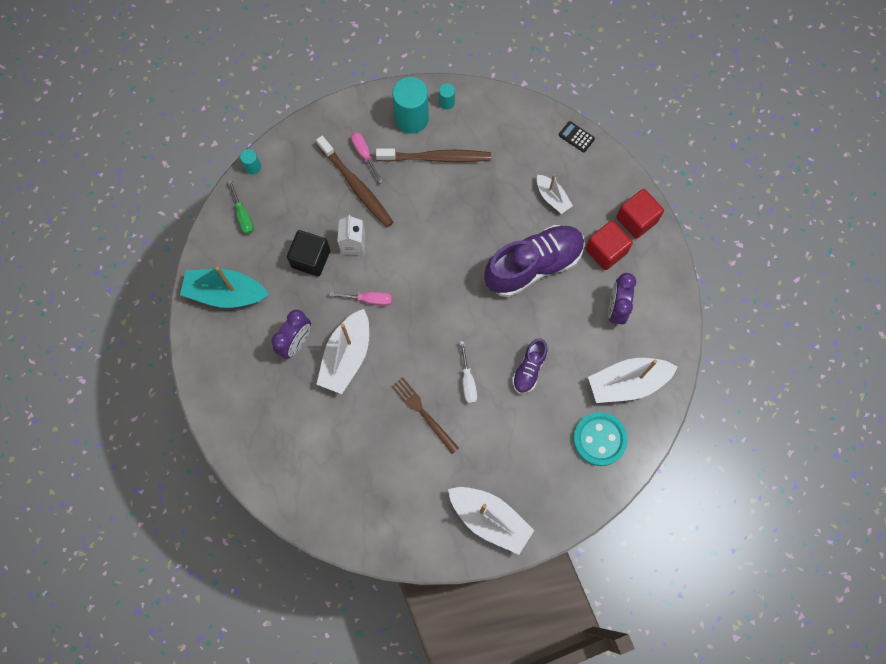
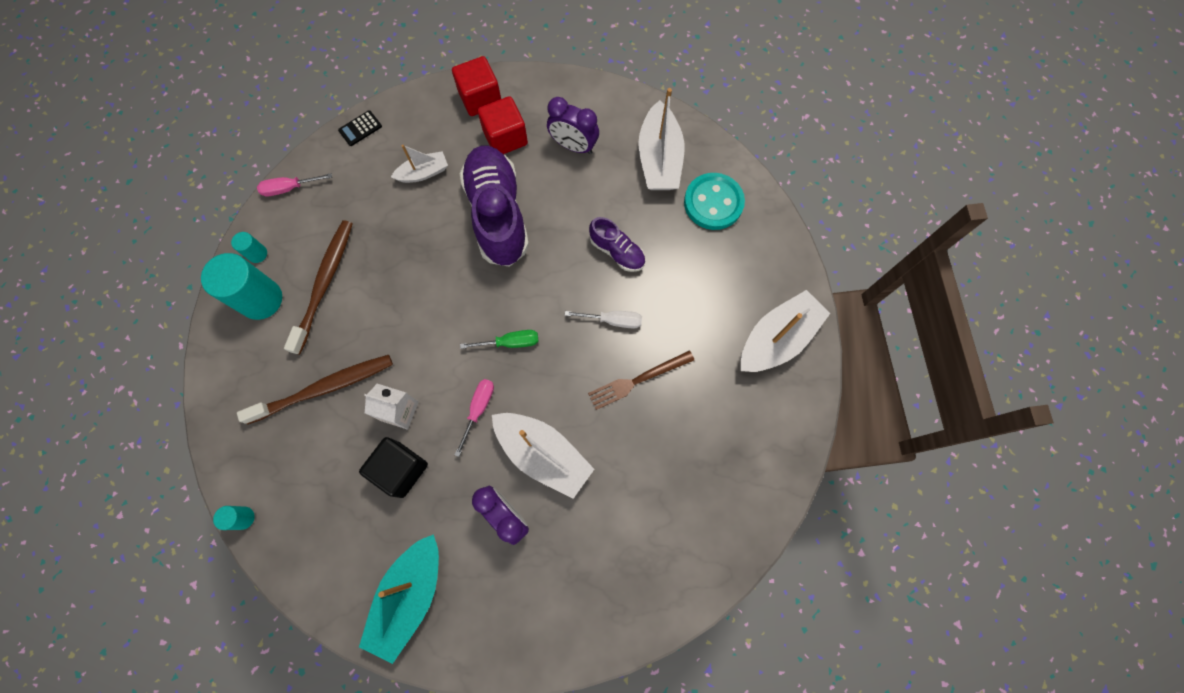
camera: 75 degrees left, 0 degrees up
(243, 215) = (307, 547): green screwdriver -> green screwdriver (510, 342)
(364, 155) = (286, 368): pink screwdriver -> pink screwdriver (289, 188)

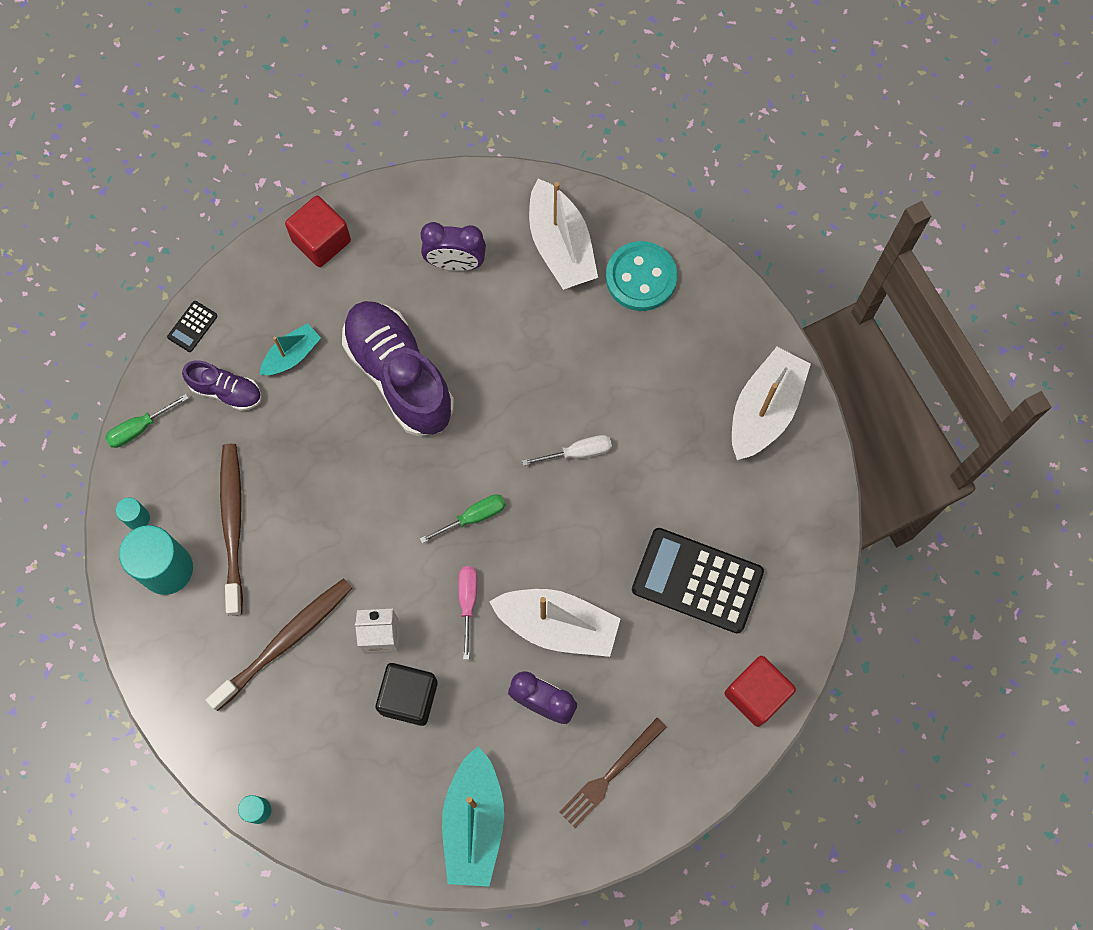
camera: 20 degrees left, 0 degrees up
(289, 188) = (140, 428): pink screwdriver -> green screwdriver
(423, 173) = (292, 355): white boat -> turquoise boat
(505, 137) = (371, 279): red cube -> red cube (756, 694)
(617, 251) = (553, 372): purple shoe -> purple shoe (226, 391)
(637, 380) = (630, 509): brown fork -> brown fork (610, 775)
(672, 459) = (697, 581): none -> black calculator

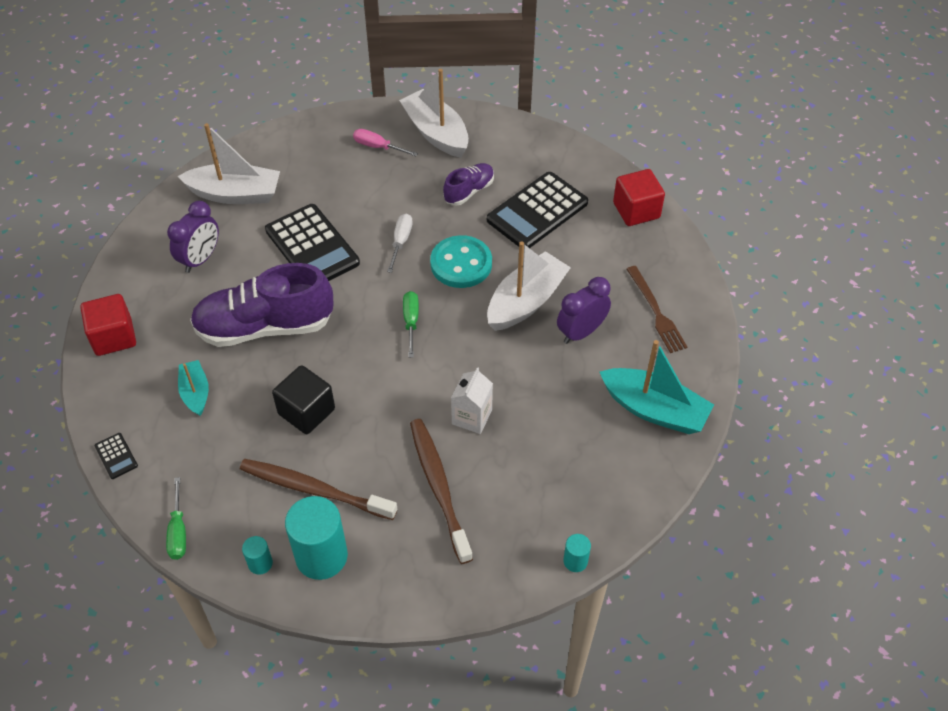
camera: 65 degrees left, 20 degrees down
(226, 391) = (192, 451): purple shoe -> purple shoe (469, 191)
(409, 697) = (532, 416): black cube -> black cube (306, 411)
(467, 603) = (477, 350): pink screwdriver -> pink screwdriver (378, 147)
(526, 364) = (312, 247): none -> black calculator
(641, 277) = (294, 160): turquoise button -> turquoise button (461, 264)

